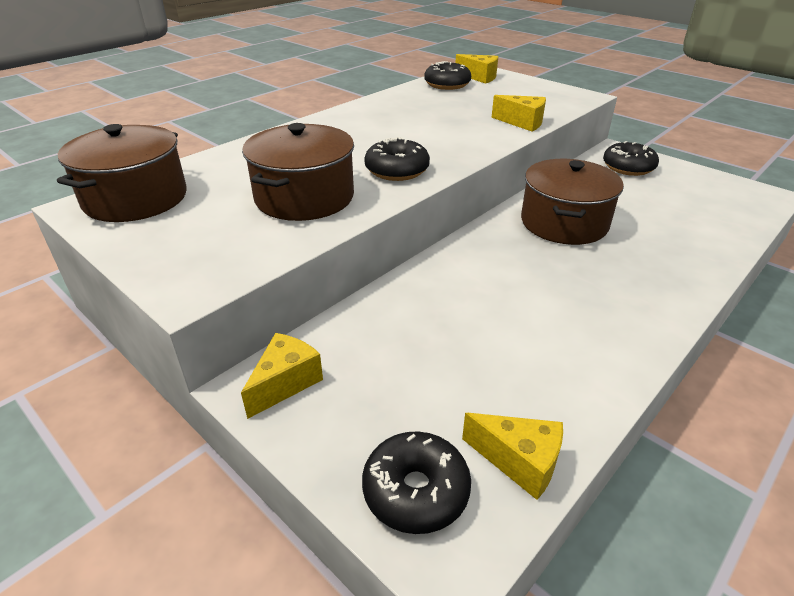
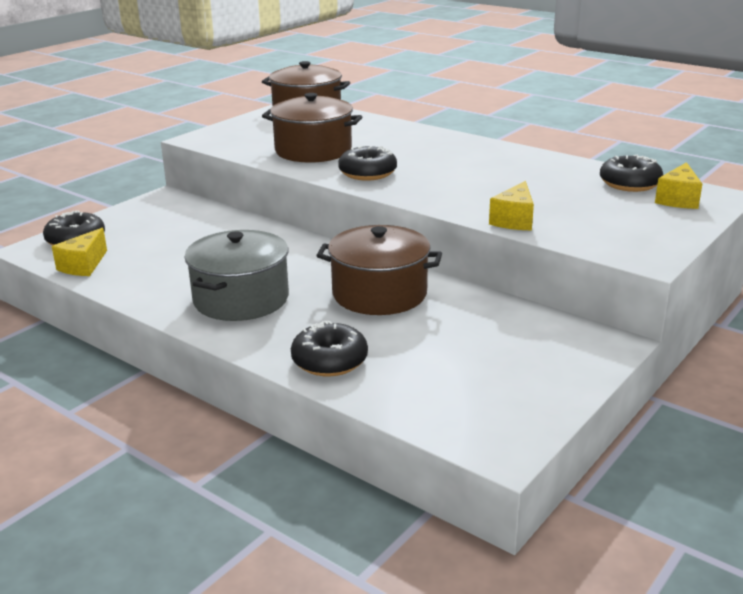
camera: 85 degrees right, 10 degrees down
(285, 383) = (166, 204): yellow cheese -> none
(594, 301) = (241, 299): none -> grey pot
(628, 167) = (549, 345): black donut -> black donut (329, 361)

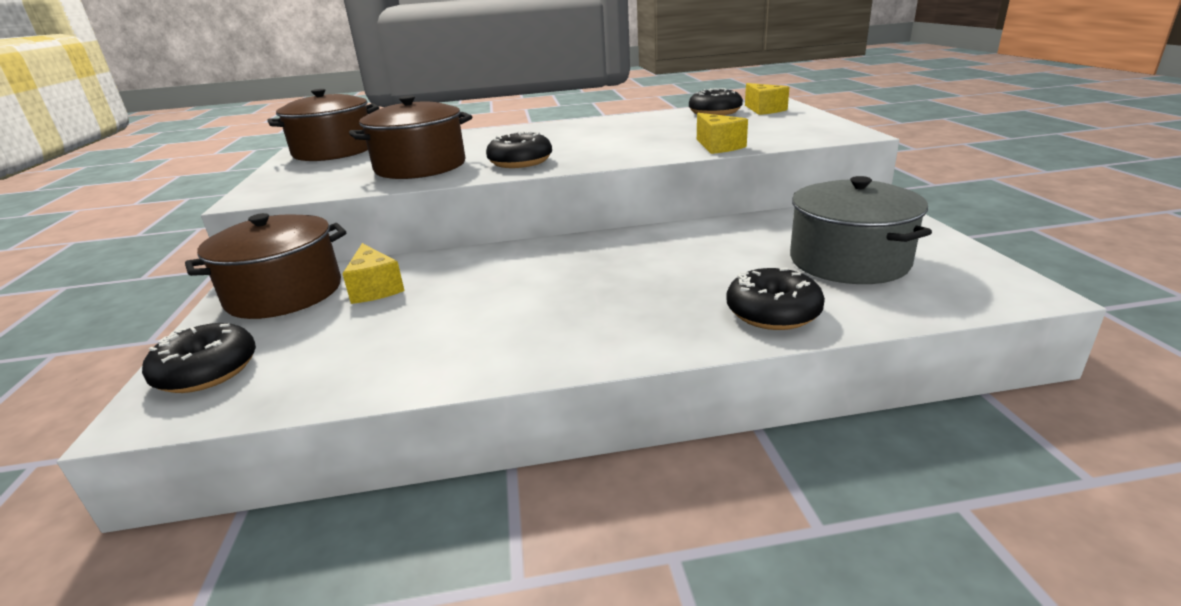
camera: 45 degrees left, 0 degrees up
(83, 265) = (287, 388): yellow cheese -> yellow cheese (375, 288)
(241, 299) = (568, 315): grey pot -> grey pot (848, 261)
(379, 293) = (671, 252): brown pot -> brown pot (284, 293)

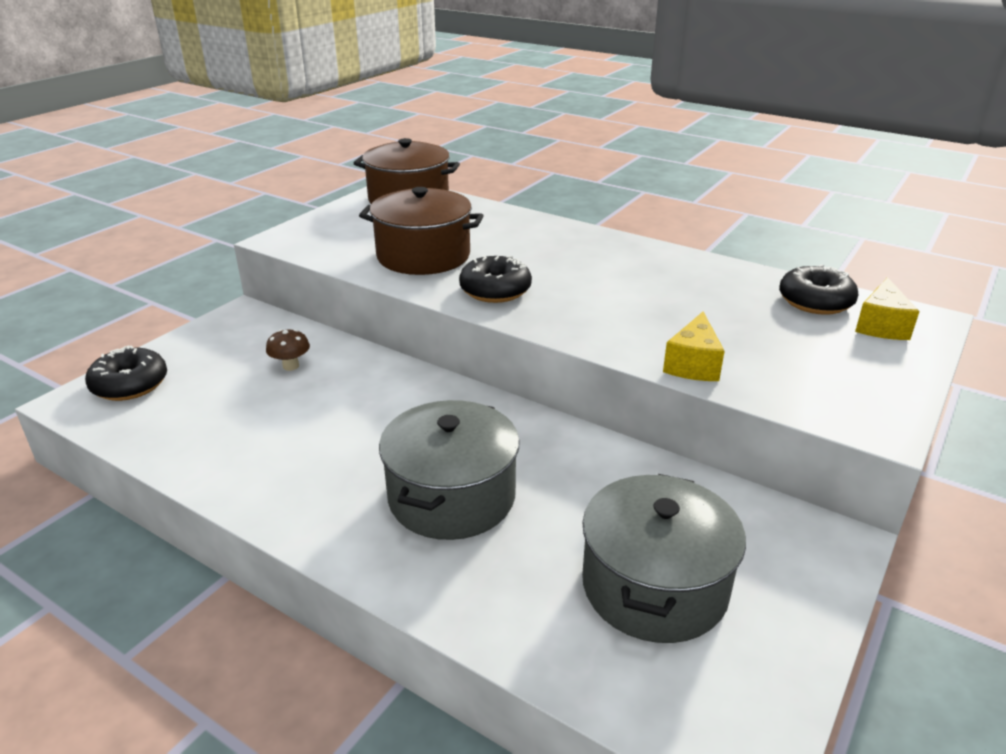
camera: 40 degrees right, 5 degrees up
(284, 293) = (244, 337): brown pot -> none
(375, 288) = (291, 366): yellow cheese -> brown mushroom
(659, 286) = (451, 496): none -> grey pot
(773, 313) = (478, 589): black donut -> none

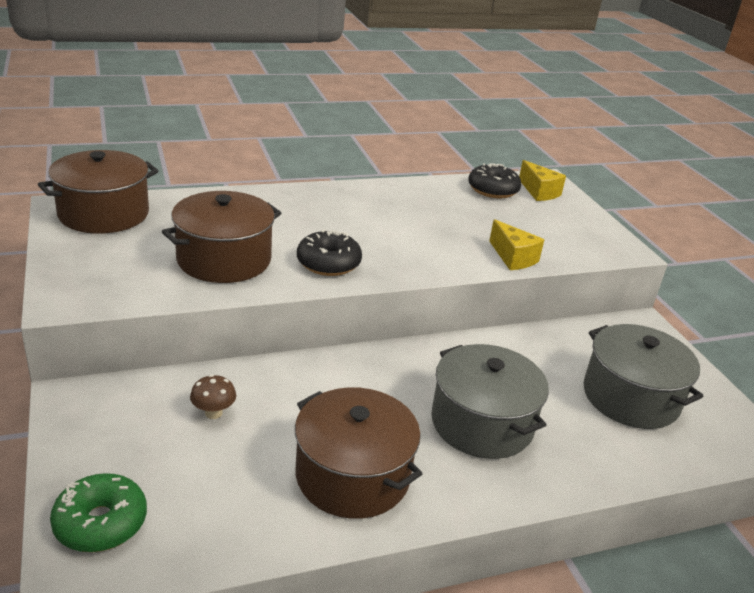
camera: 55 degrees left, 0 degrees up
(130, 385) = (101, 523): black donut -> green donut
(288, 459) = (352, 475): none -> brown pot

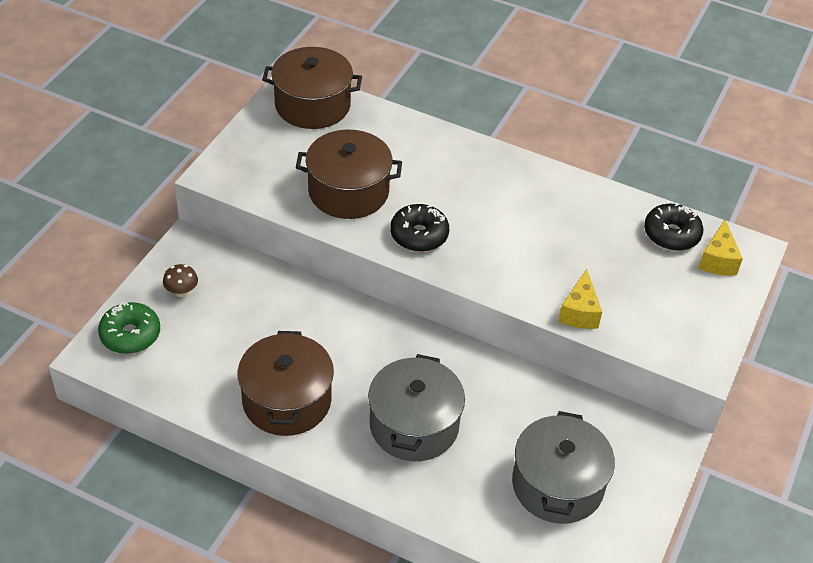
camera: 45 degrees right, 15 degrees up
(213, 413) = (254, 305): brown mushroom -> brown mushroom (182, 292)

